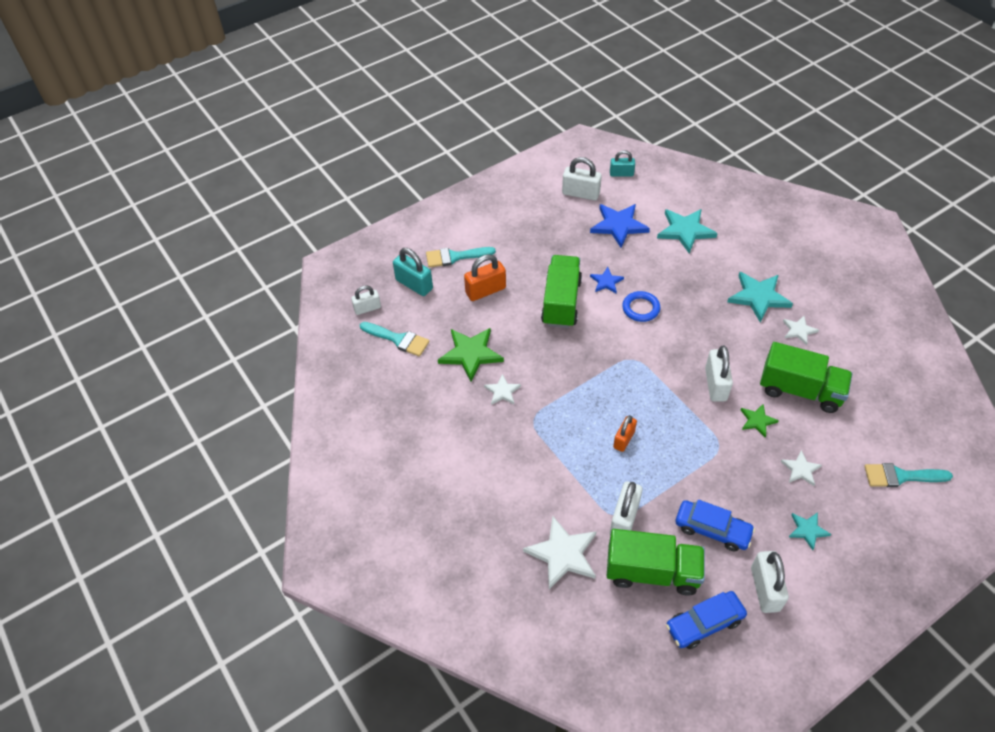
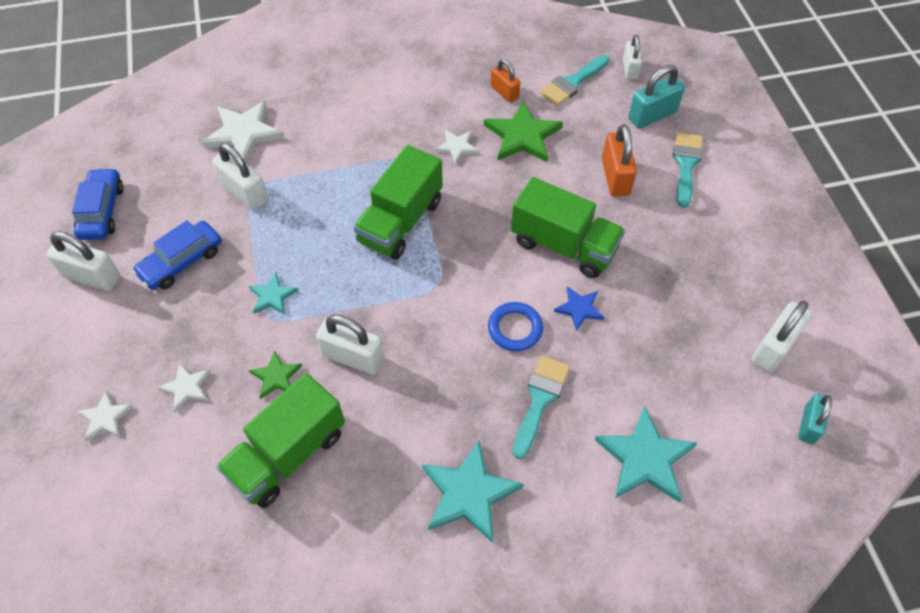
camera: 110 degrees right, 5 degrees up
(618, 225) = (686, 370): blue star -> none
(624, 439) = (334, 230): orange padlock -> orange padlock (504, 92)
(652, 572) = (177, 192): green truck -> green truck (400, 221)
(799, 330) = (382, 514): white star -> white star (105, 418)
(807, 530) = (117, 351): turquoise star -> turquoise star (272, 296)
(900, 476) = (101, 500): turquoise brush -> turquoise brush (540, 399)

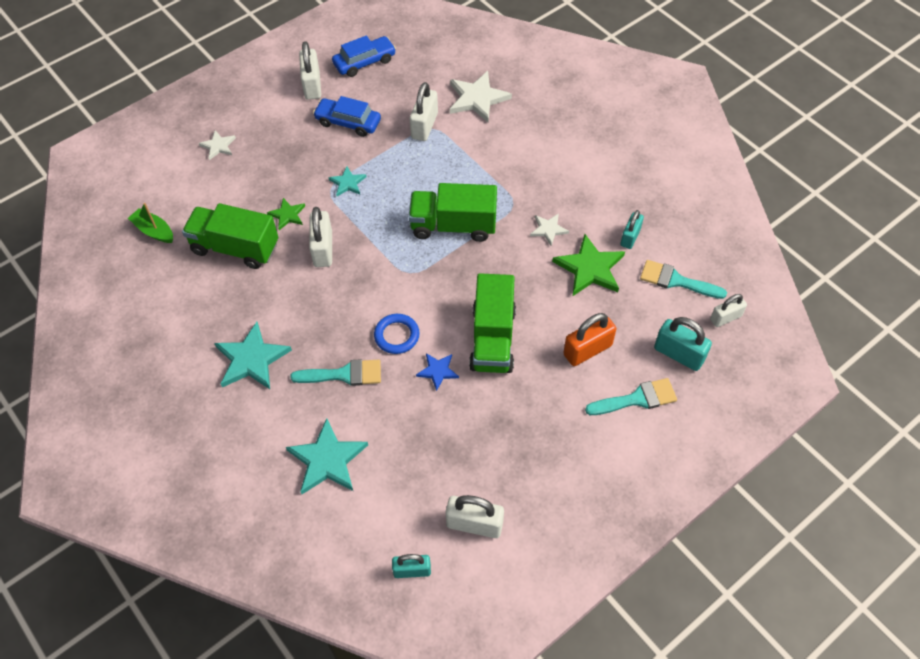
camera: 65 degrees right, 0 degrees up
(186, 387) = (257, 173): white star -> none
(192, 549) = (154, 231): none -> green boat
(504, 92) = (630, 237): orange padlock -> turquoise padlock

